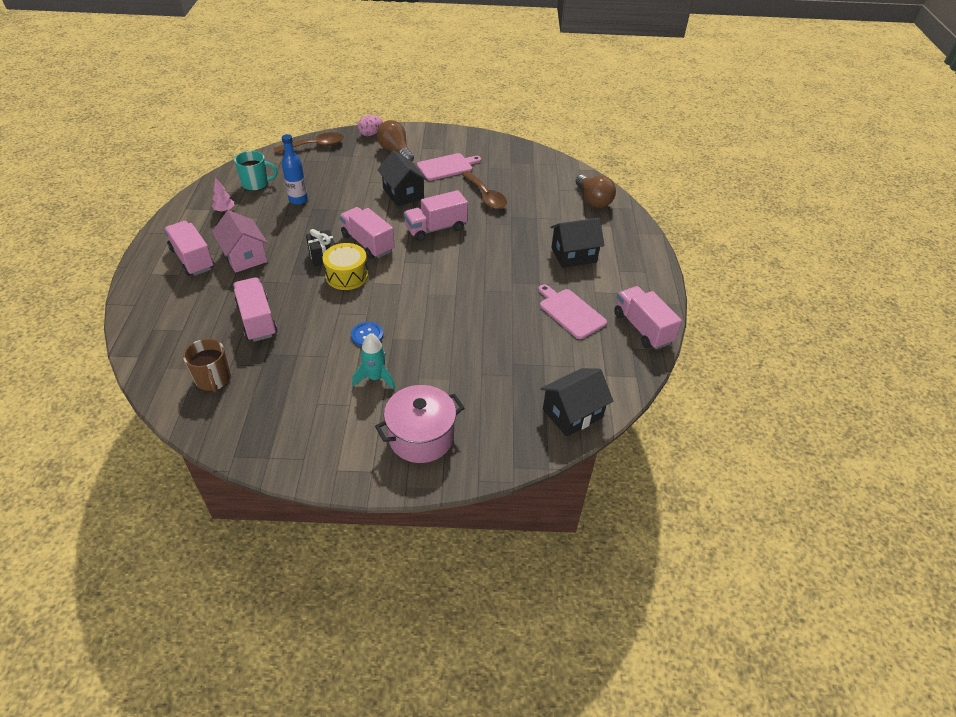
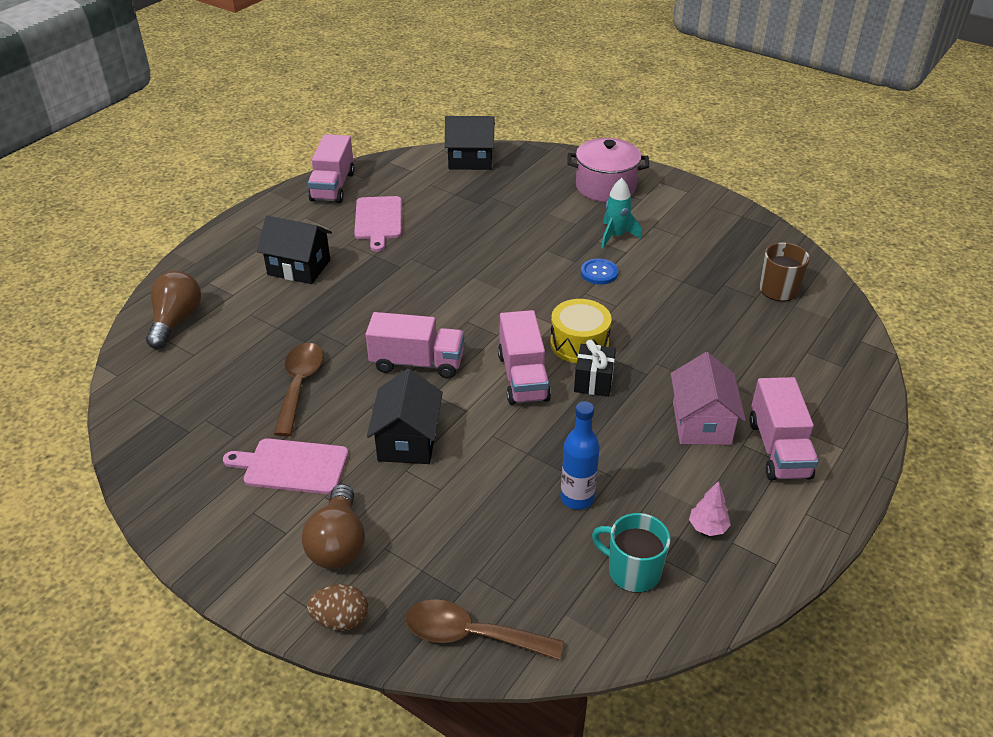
camera: 145 degrees left, 5 degrees down
(257, 320) = (713, 331): pink truck -> none
(370, 134) = (340, 620): pink egg -> brown egg

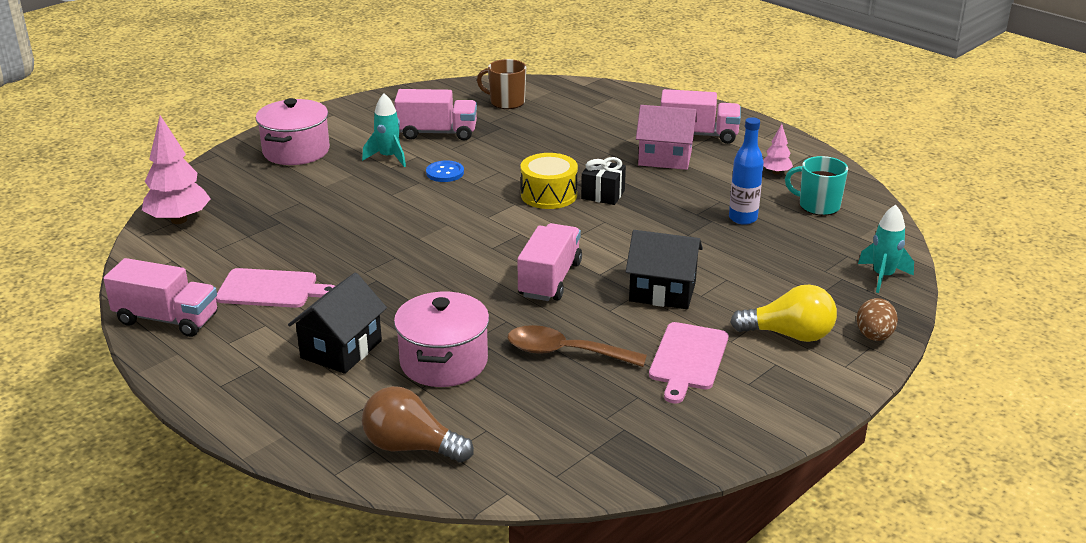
camera: 80 degrees left, 10 degrees down
(283, 320) = (444, 362): none -> pink pot
(338, 543) = (789, 335): brown light bulb -> yellow light bulb
(470, 160) = (179, 220): black house -> pink tree
(472, 635) = (883, 276): brown spoon -> turquoise rocket
(523, 377) = (587, 226): pink truck -> pink truck (437, 133)
(632, 571) = (818, 206): turquoise mug -> turquoise mug turned 75 degrees clockwise

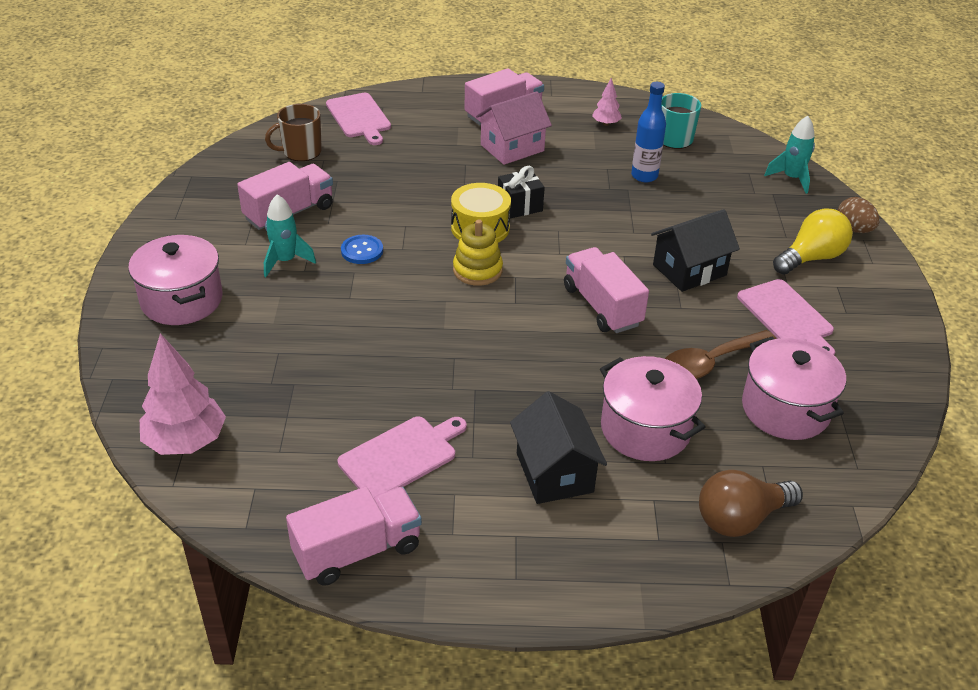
camera: 45 degrees left, 10 degrees up
(500, 218) = (477, 270): none -> yellow stacking toy
(569, 410) = (785, 409): none -> pink pot
(583, 97) = (359, 117): none -> pink cutting board

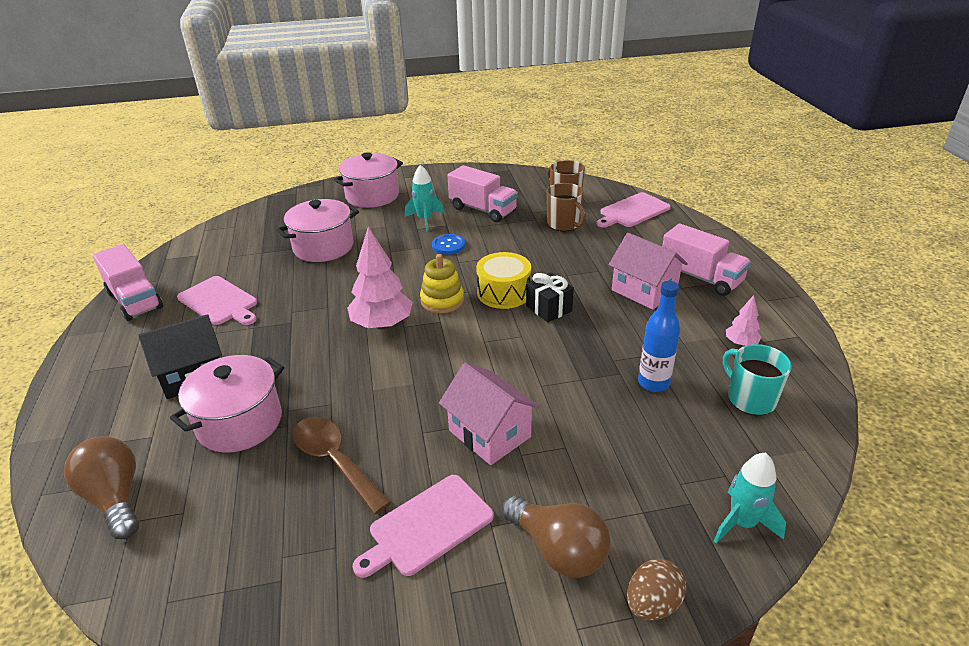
camera: 80 degrees right, 5 degrees down
(186, 442) = (240, 225): pink tree -> pink tree (382, 324)
(360, 164) = (564, 224): none -> brown mug
(602, 306) = (410, 377): pink truck -> none
(689, 270) = (489, 434): black house -> pink house
(785, 409) = (264, 529): pink pot -> pink pot (323, 247)
(811, 258) = (558, 550): yellow light bulb -> brown light bulb

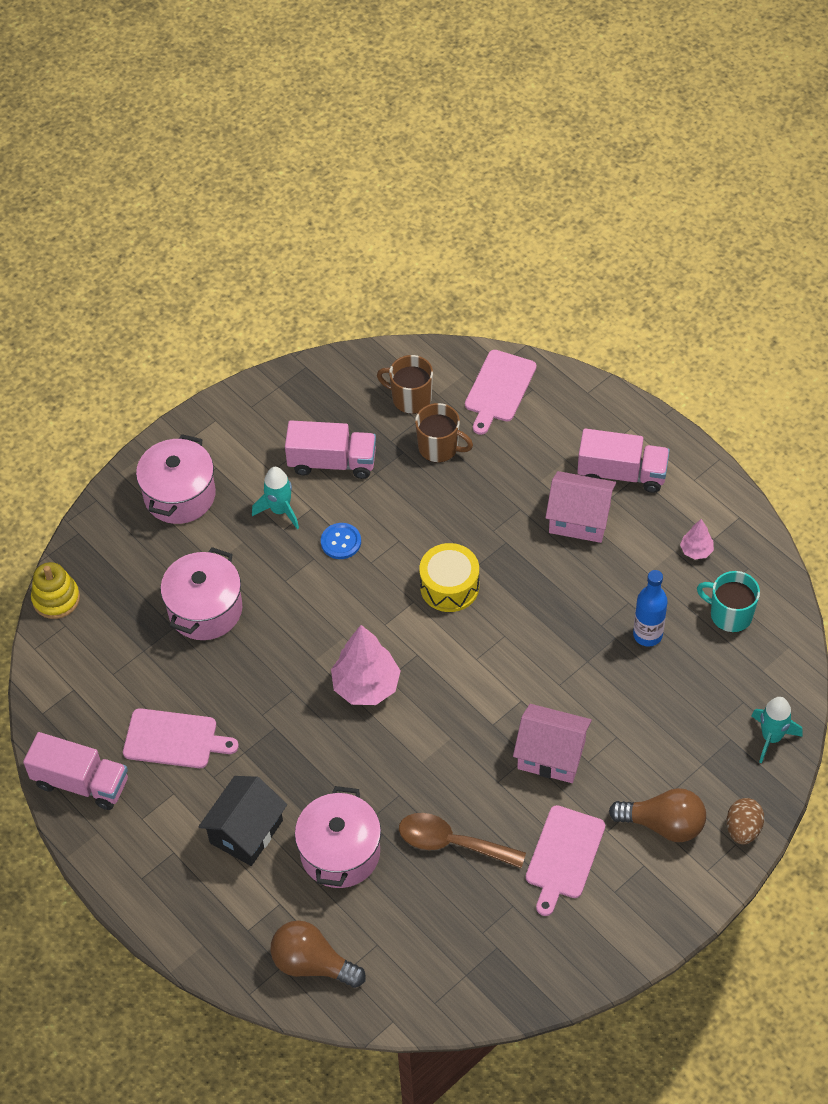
camera: 30 degrees left, 20 degrees up
(442, 300) = (398, 626): yellow stacking toy -> yellow stacking toy (56, 599)
(548, 308) = (506, 587): black gift -> none

